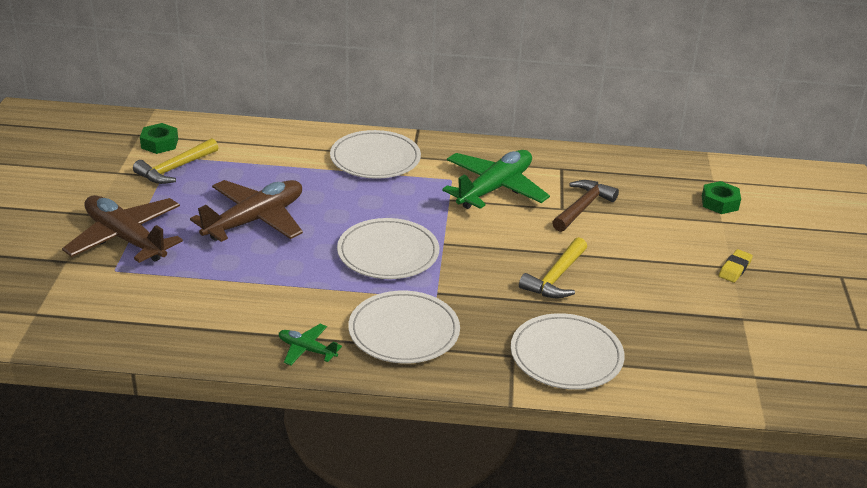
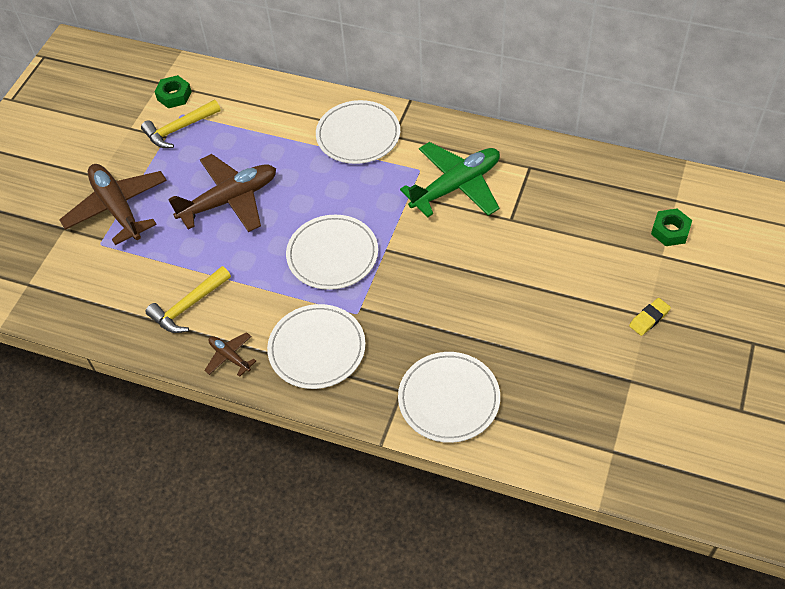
camera: 20 degrees right, 20 degrees up
(307, 350) = (230, 357): green plane -> brown plane
(556, 278) = (473, 305): yellow hammer -> yellow hammer (188, 306)
(582, 207) = (531, 221): brown hammer -> none

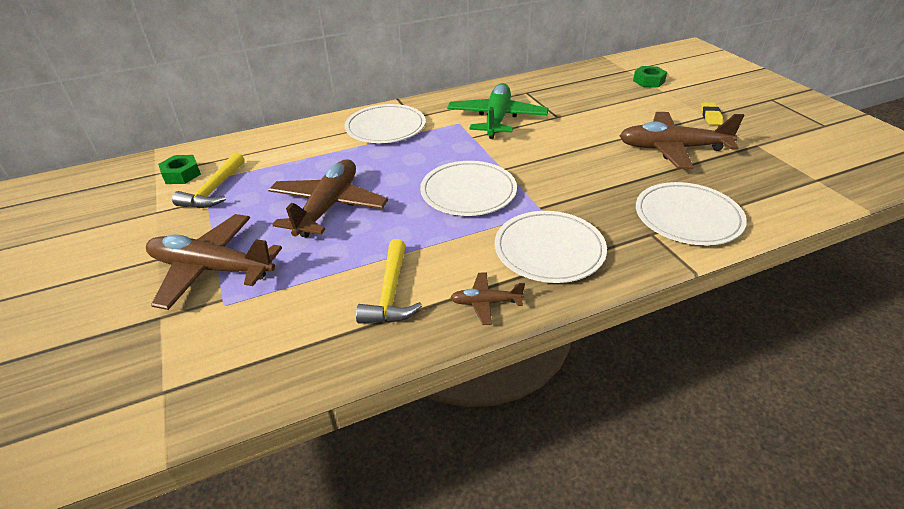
camera: 45 degrees left, 15 degrees down
(549, 328) = (672, 149): none -> brown plane

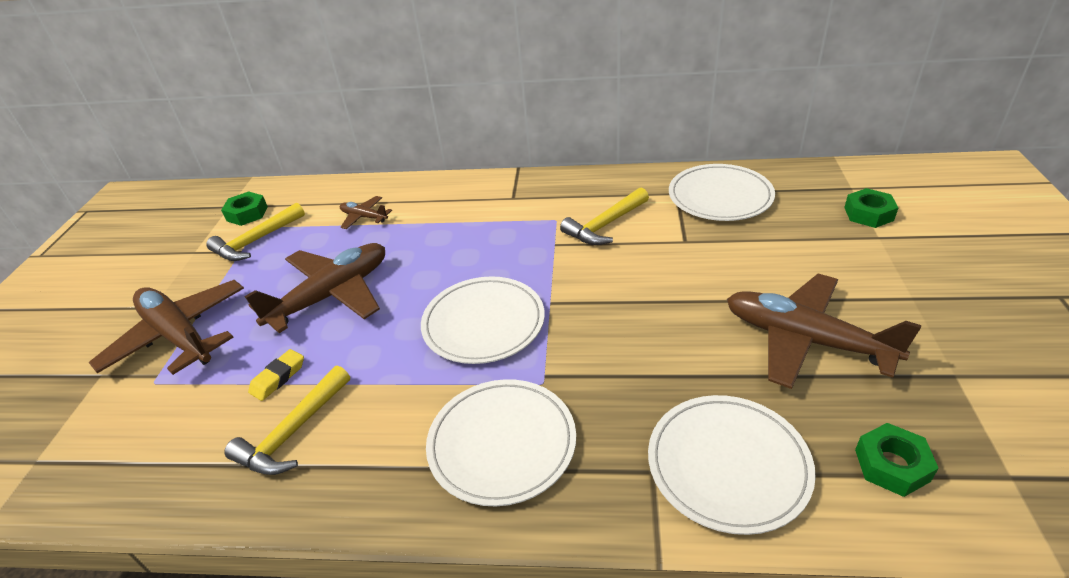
camera: 30 degrees right, 0 degrees up
(385, 127) = (472, 205): white plate -> white plate (720, 196)
(486, 302) = (370, 489): brown plane -> brown plane (364, 217)
(497, 119) = (605, 225): green plane -> yellow hammer
(710, 116) = (918, 300): yellow eraser -> yellow eraser (278, 378)
(764, 191) = (892, 465): none -> green nut

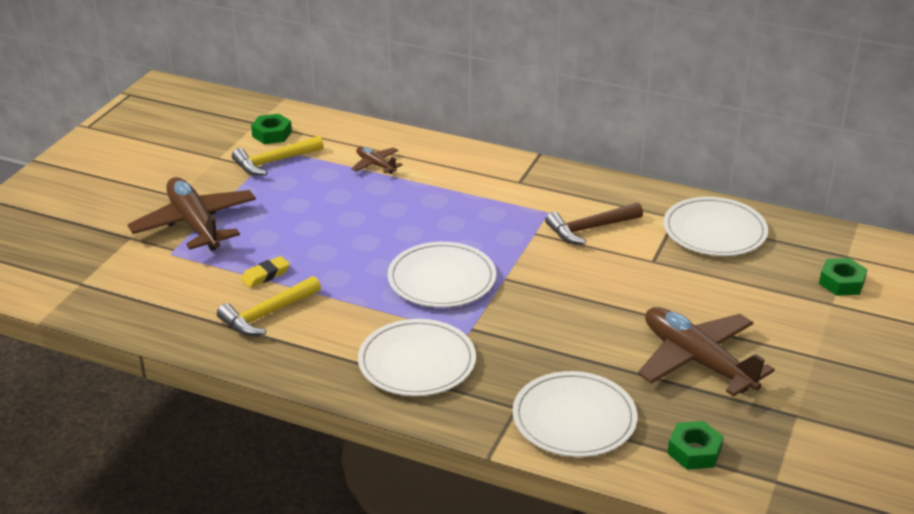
camera: 15 degrees right, 5 degrees down
(332, 295) = (325, 225): brown plane -> none
(605, 225) = (590, 229): yellow hammer -> brown hammer

